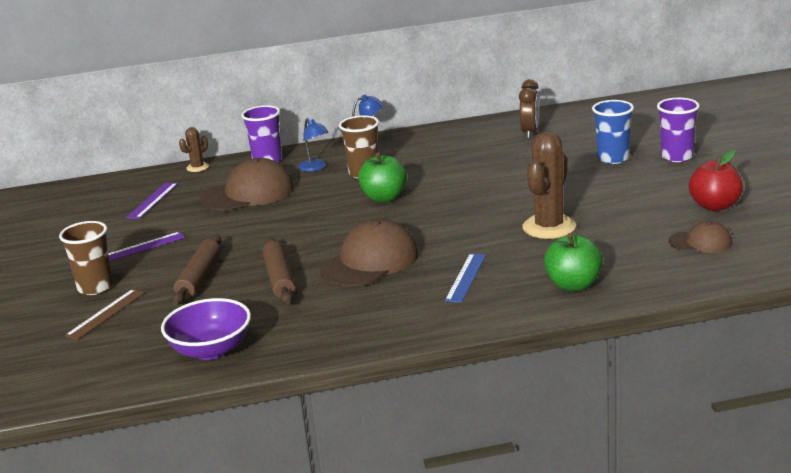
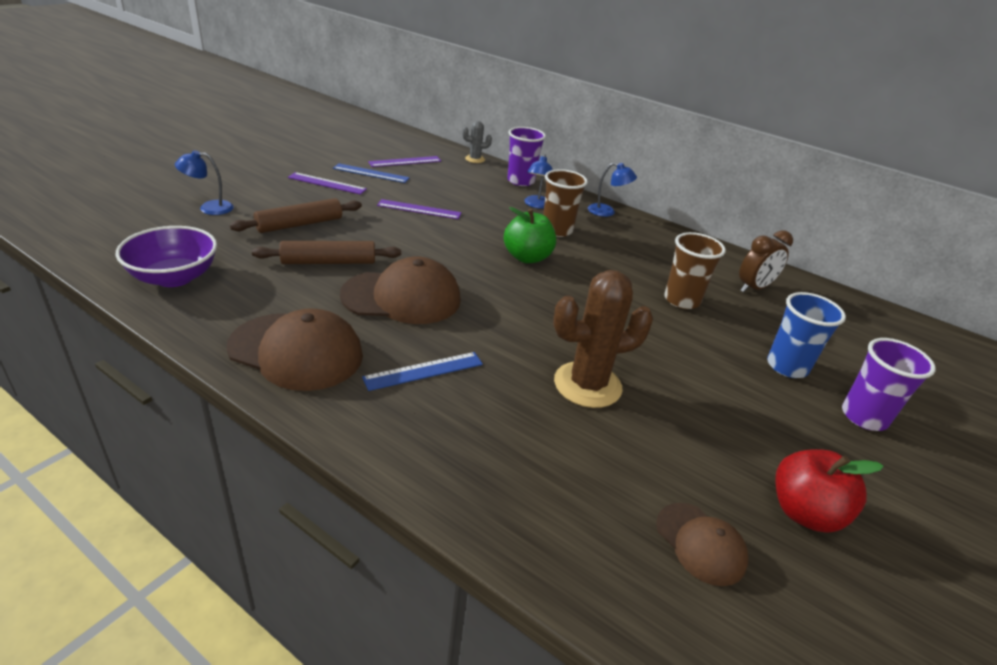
camera: 40 degrees right, 10 degrees up
(95, 287) = (249, 189): brown cup -> brown cup (681, 300)
(106, 314) = (209, 208): brown ruler -> blue lamp
(151, 222) = (371, 173): none -> blue ruler
(197, 167) = (475, 159): brown cactus -> grey cactus
(248, 193) = (459, 193): brown cap -> brown cap (296, 351)
(250, 219) = (419, 209): none -> purple ruler
(279, 279) = (329, 262): brown rolling pin -> brown rolling pin turned 45 degrees clockwise
(573, 285) = (479, 465): green apple -> none

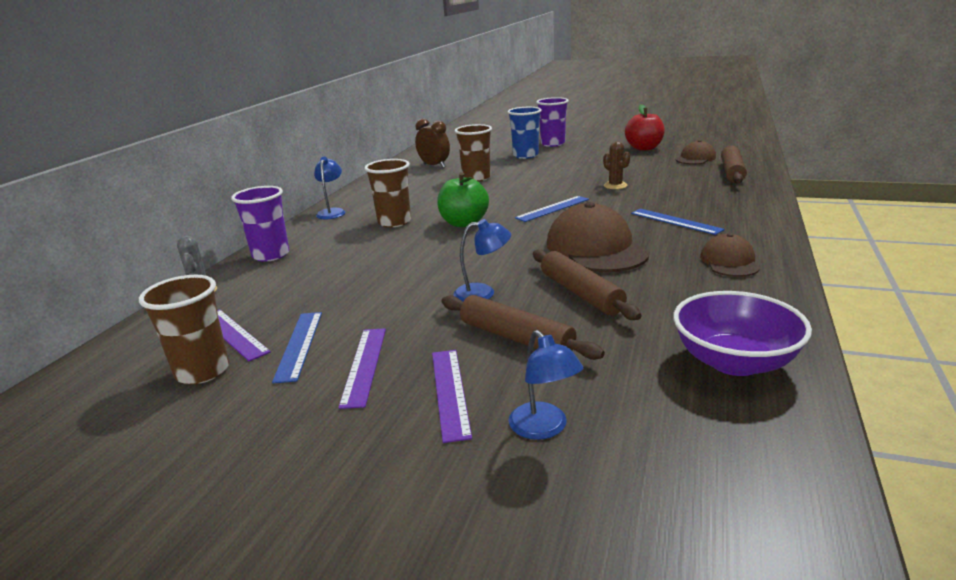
camera: 100 degrees left, 10 degrees down
(296, 351) = (729, 262): brown cap -> brown cap, size x0.56
(371, 153) = (202, 371): none -> brown cup
(419, 209) = (401, 285): purple ruler -> purple ruler (450, 392)
(531, 312) = (552, 208): none -> blue ruler
(536, 205) = (338, 238): blue lamp -> blue lamp (483, 293)
(587, 385) = (615, 186): brown cactus -> brown cactus, size x0.50
(587, 540) = (732, 172): none -> brown rolling pin

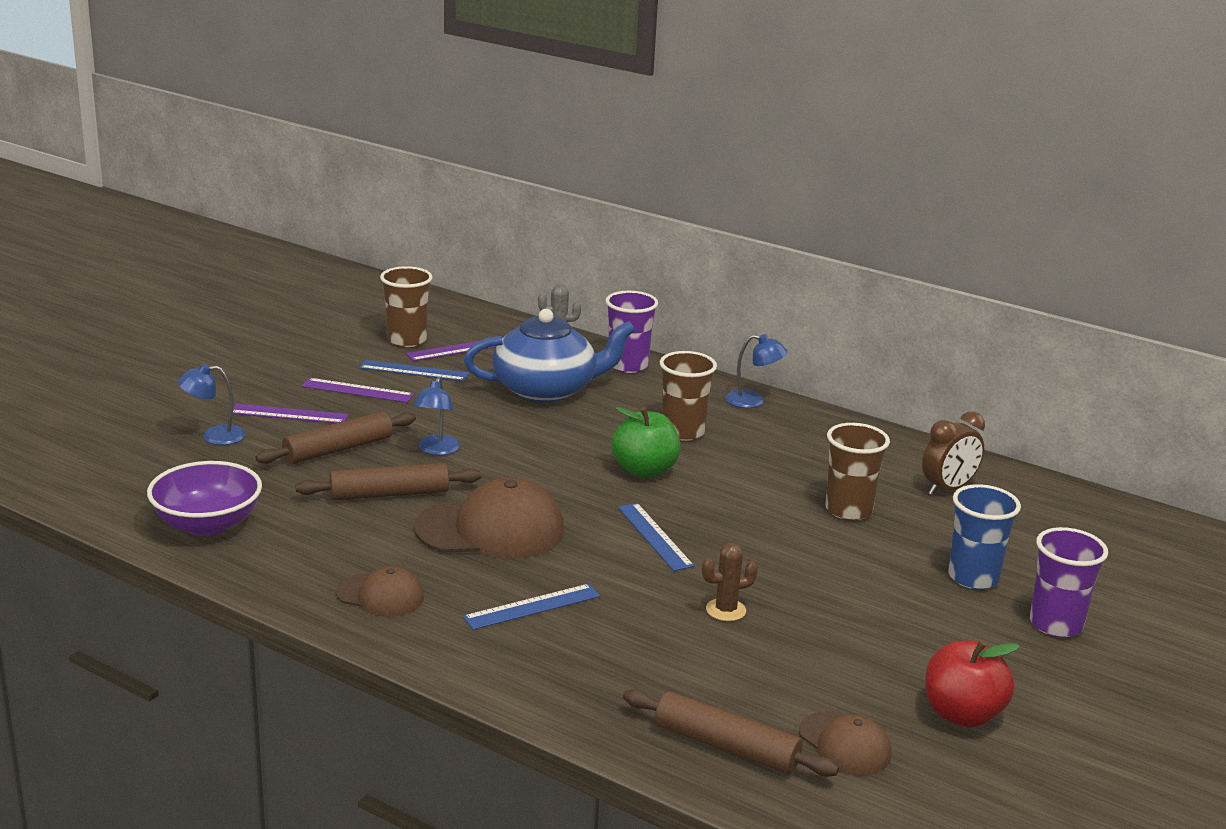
camera: 100 degrees right, 0 degrees up
(331, 275) = (547, 389): none -> blue teapot

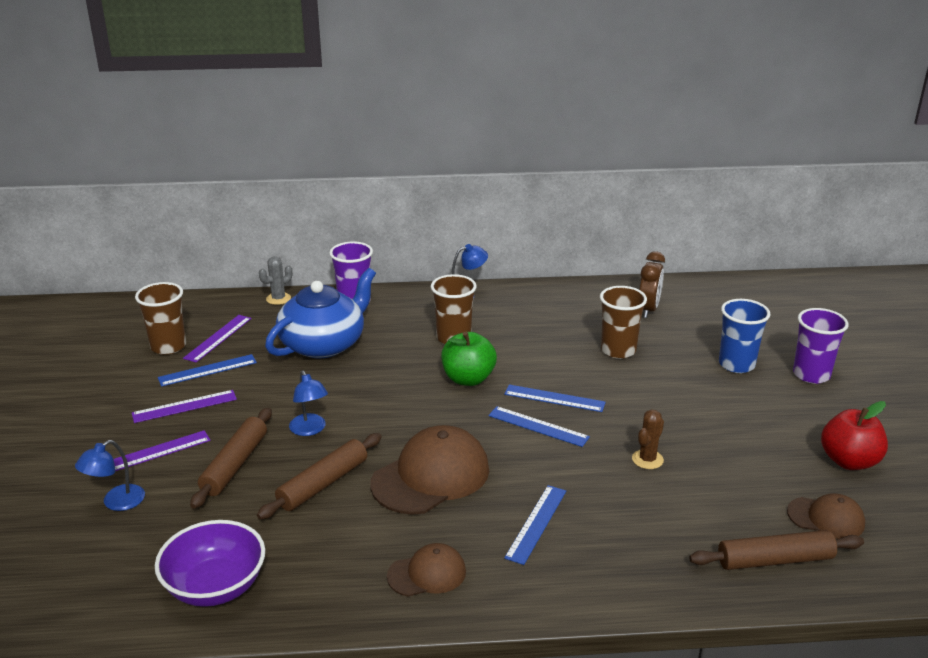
camera: 35 degrees left, 5 degrees up
(708, 521) = (554, 398): none -> blue ruler

